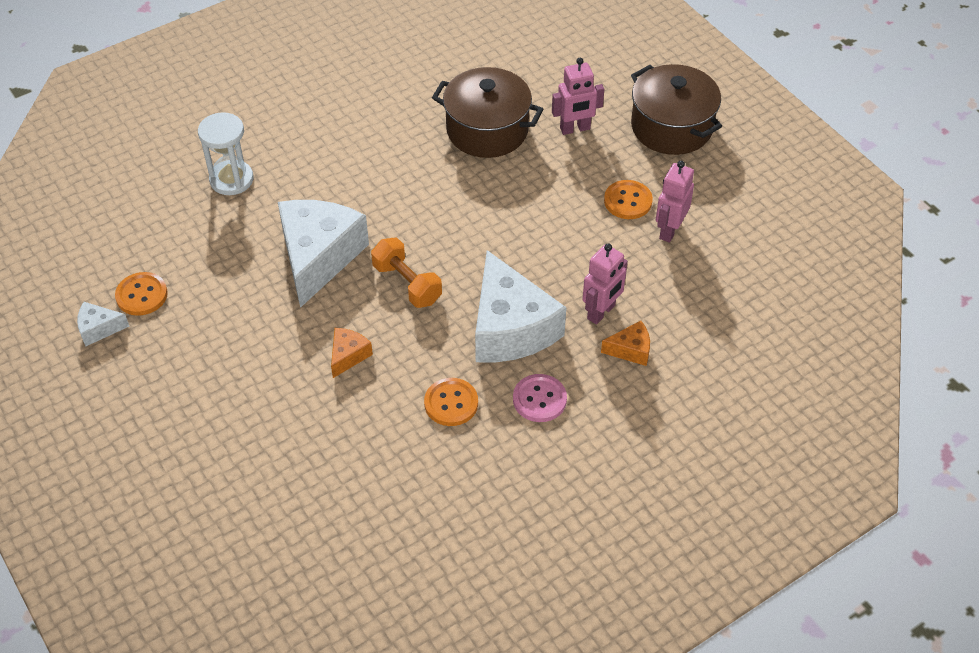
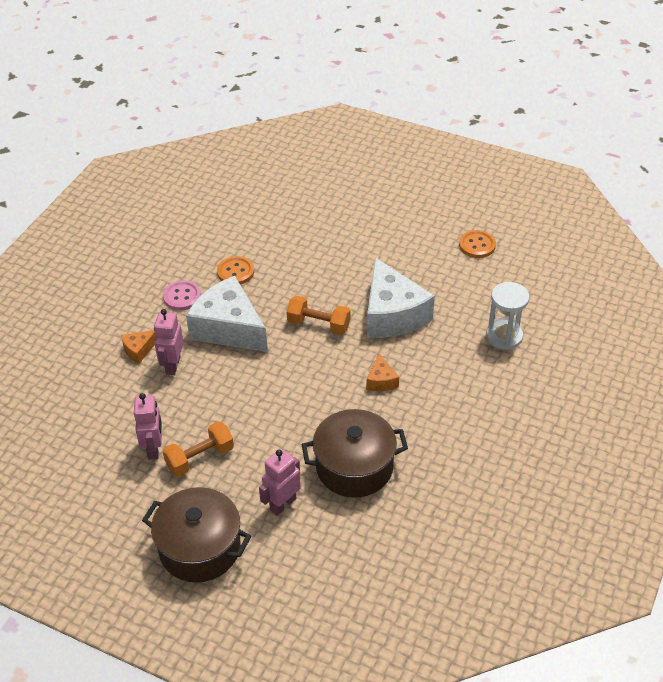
camera: 150 degrees right, 5 degrees down
(99, 329) = (480, 219): white cheese -> none
(348, 355) = (319, 269): orange cheese -> orange cheese (381, 381)
(628, 201) = (200, 458): orange button -> orange dumbbell

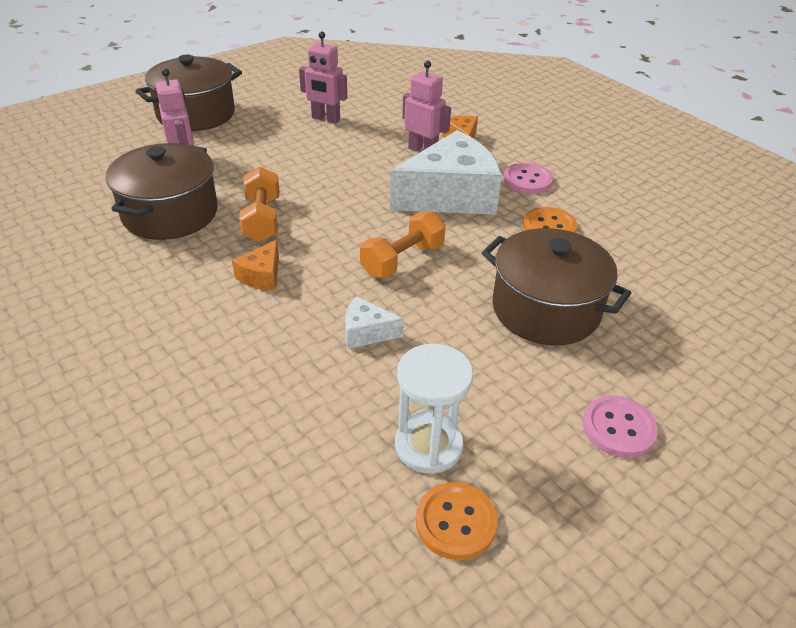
camera: 115 degrees right, 5 degrees down
(200, 458) = (289, 136): orange dumbbell -> orange dumbbell (262, 220)
(320, 253) = (545, 309): none -> brown pot
(381, 381) = (262, 276): orange cheese -> orange cheese turned 90 degrees counterclockwise
(387, 212) = (618, 428): none -> pink button
(392, 314) = (366, 332): white cheese -> white cheese, size x0.44
(504, 336) = (213, 440): white hourglass -> white hourglass (428, 445)

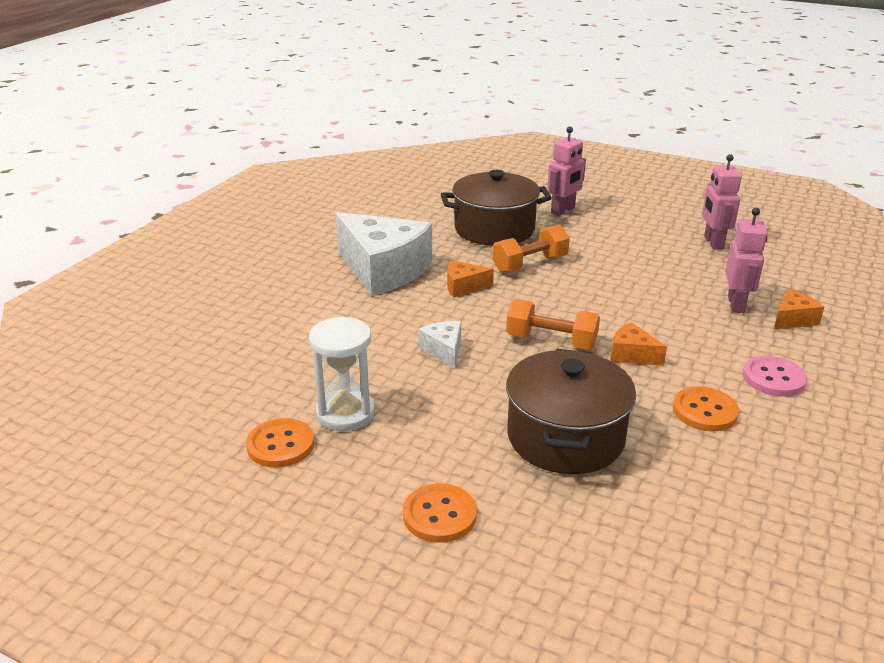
camera: 65 degrees right, 10 degrees down
(196, 114) = (632, 191): brown pot -> none
(450, 196) = (680, 340): white cheese -> white cheese (383, 270)
(454, 227) = (631, 355): none -> orange cheese
(618, 428) = (439, 515): pink button -> orange button

